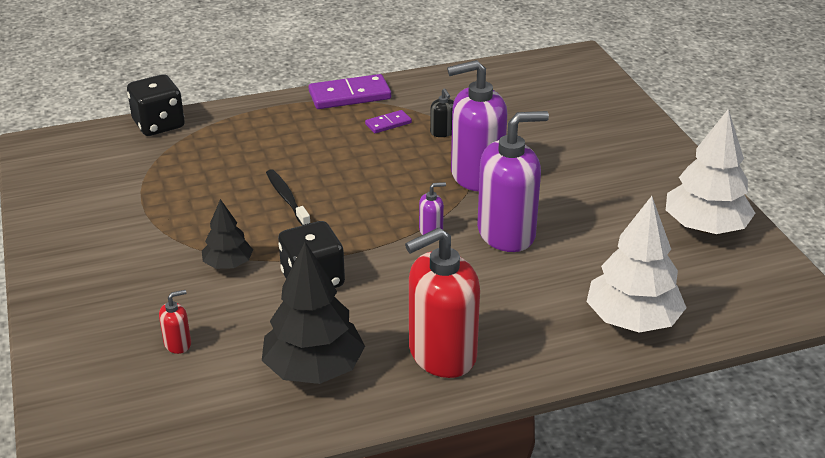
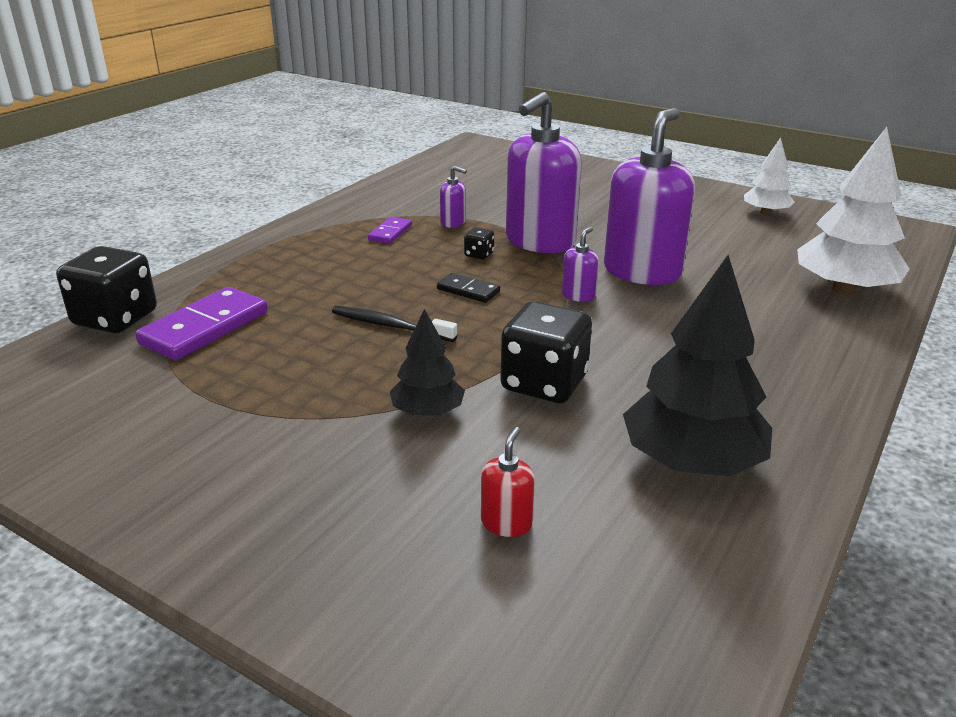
camera: 40 degrees left, 5 degrees down
(349, 95) = (313, 224): purple domino -> purple domino (204, 328)
(368, 194) = (468, 290): none -> black domino
(418, 168) = (479, 254): none -> black dice
(442, 132) = (453, 223): black soap dispenser -> purple soap dispenser
(442, 354) = (770, 385): red soap dispenser -> none
(705, 227) = (765, 213): white tree -> white tree, size x0.56

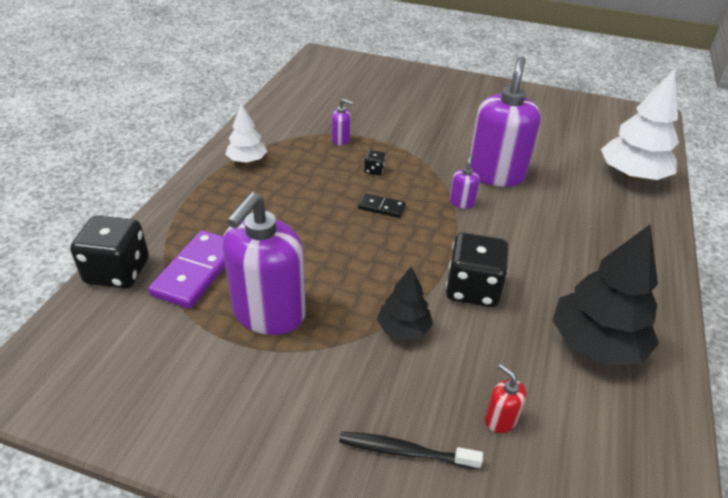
camera: 15 degrees left, 10 degrees up
(390, 233) = (298, 155): purple domino -> none
(390, 326) = (340, 250): black toothbrush -> black toothbrush (405, 451)
(506, 523) = (500, 419): red soap dispenser -> red soap dispenser turned 45 degrees counterclockwise
(539, 242) = (412, 153): purple soap dispenser -> purple soap dispenser (268, 313)
(765, 213) = (555, 108): white tree -> white tree (247, 160)

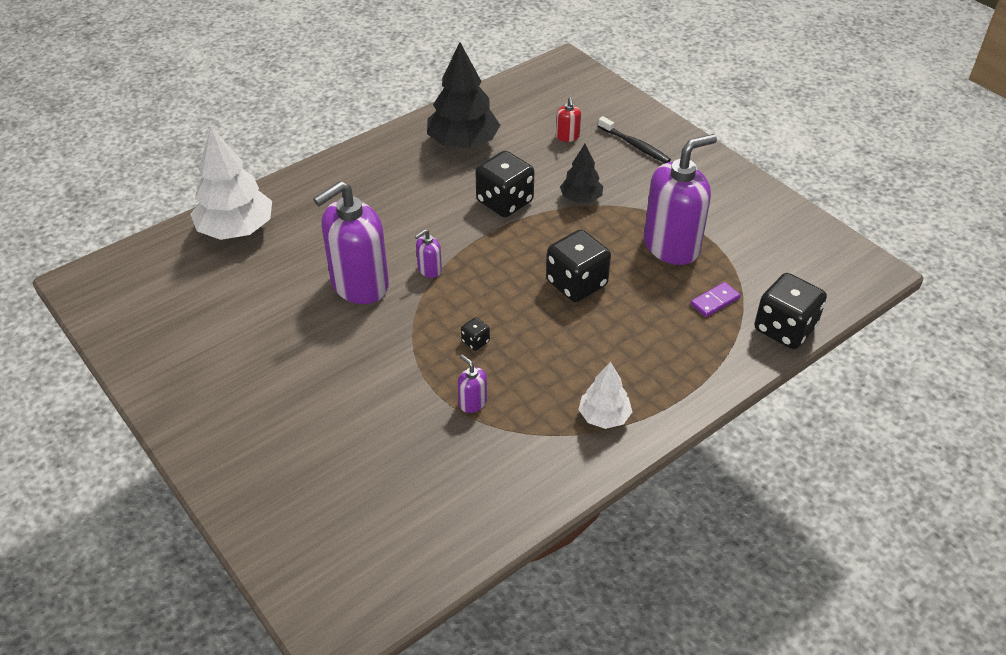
camera: 145 degrees left, 5 degrees up
(196, 271) = (715, 301): purple domino -> purple domino, size x0.53
(335, 238) = (576, 283): none -> black dice
(381, 207) = (508, 296): black domino -> none

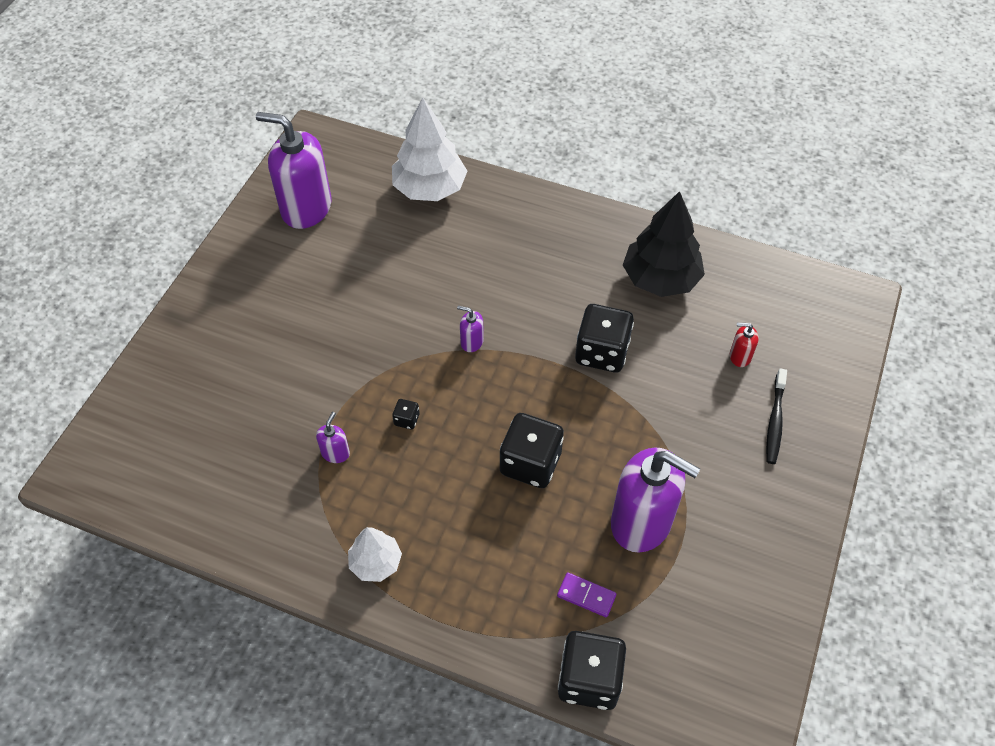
camera: 60 degrees right, 10 degrees up
(359, 284) = (421, 303): purple soap dispenser -> purple soap dispenser (306, 208)
(567, 137) = (740, 356): red soap dispenser -> red soap dispenser turned 45 degrees clockwise
(581, 198) = (654, 411): black tree -> none

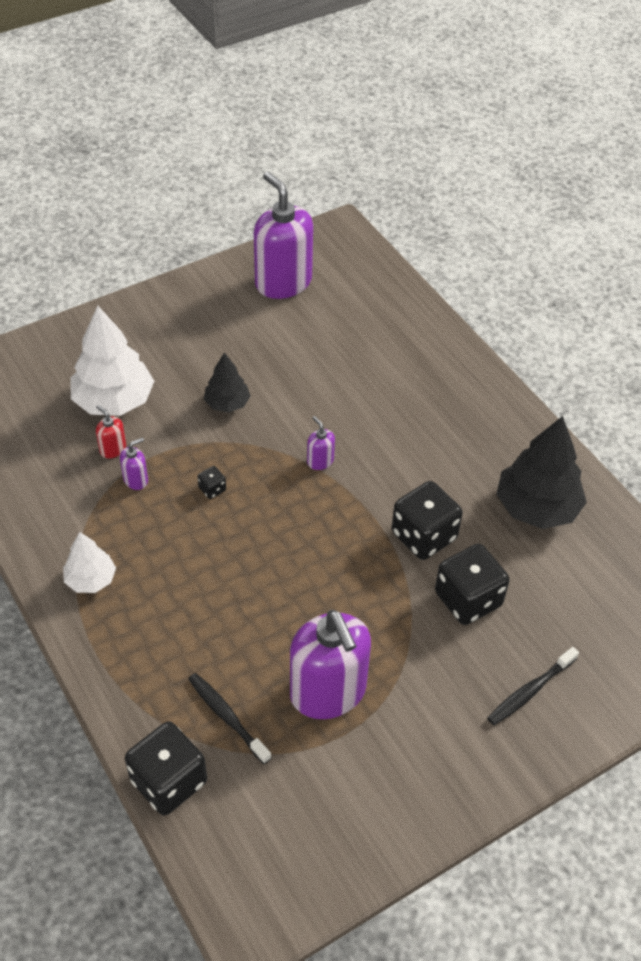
camera: 35 degrees right, 5 degrees down
(353, 339) = (227, 403): none -> black tree
(429, 188) = (398, 320): white tree -> white tree (114, 401)
(530, 463) = (279, 585): black dice -> black dice (468, 599)
(586, 596) = (227, 717): purple domino -> black toothbrush
(740, 356) = (549, 616): red soap dispenser -> red soap dispenser (113, 449)

